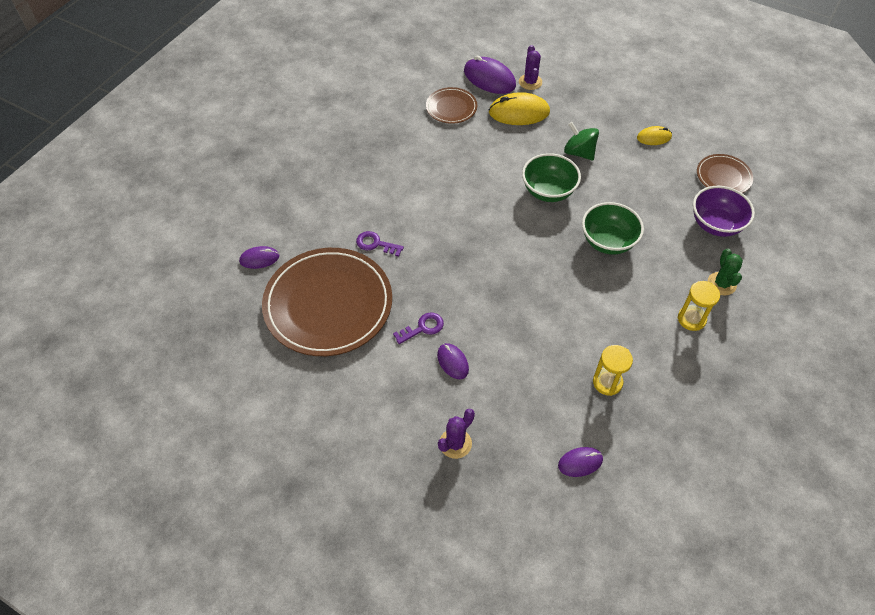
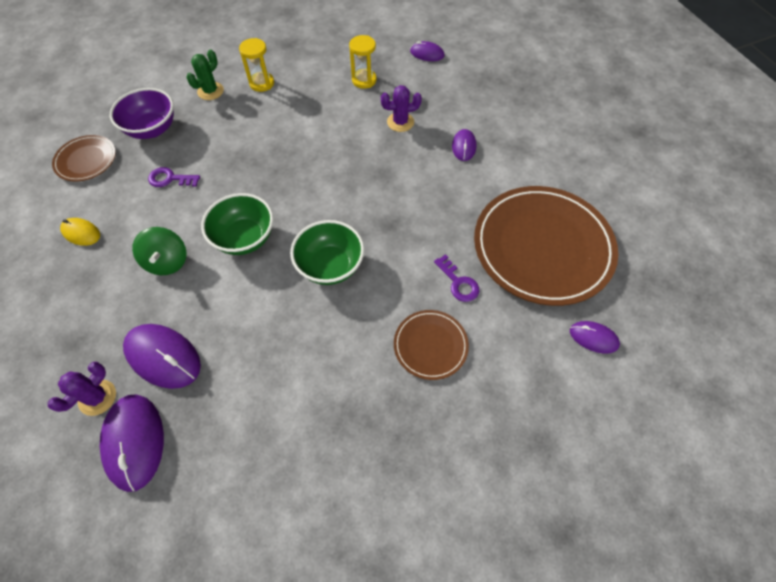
camera: 145 degrees left, 5 degrees up
(423, 328) = (469, 182): purple key -> purple key (170, 179)
(451, 107) = (228, 421): brown plate -> brown plate (430, 345)
(455, 443) = (501, 100): purple cactus -> purple cactus (400, 122)
(519, 112) = (163, 357): yellow mouse -> purple mouse
(608, 241) = (250, 164): green bowl -> green bowl (330, 266)

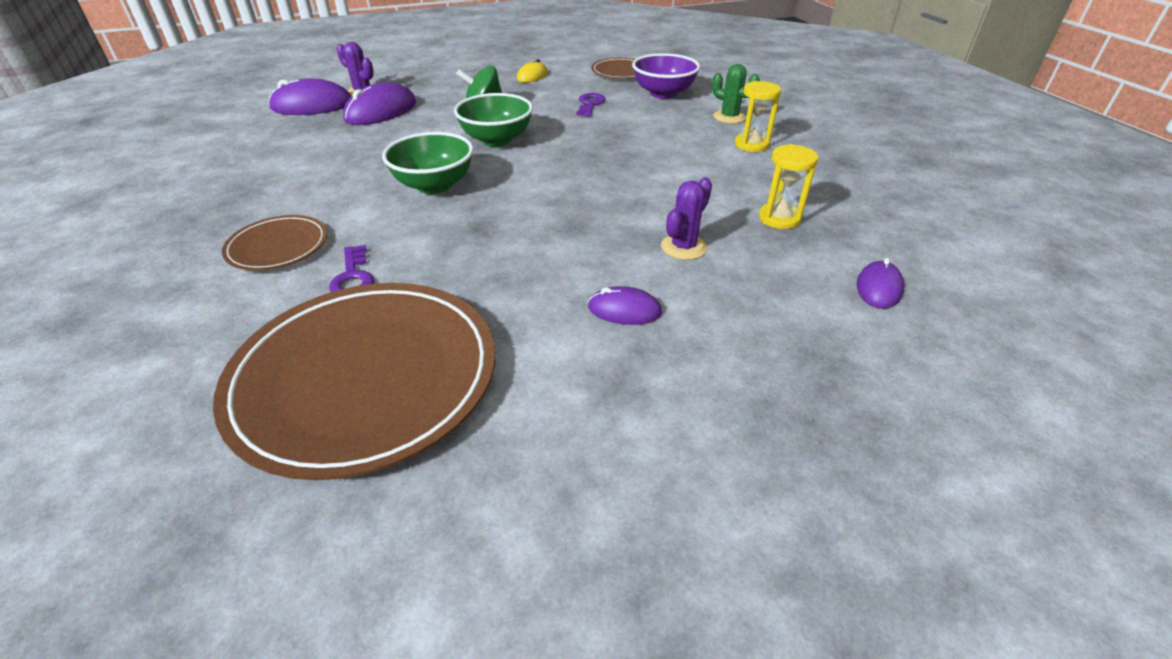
camera: 95 degrees right, 20 degrees down
(400, 122) = (683, 247): purple cactus -> purple cactus turned 45 degrees clockwise
(458, 282) = (353, 277): purple key -> purple key turned 75 degrees counterclockwise
(593, 338) = (153, 412): purple mouse -> none

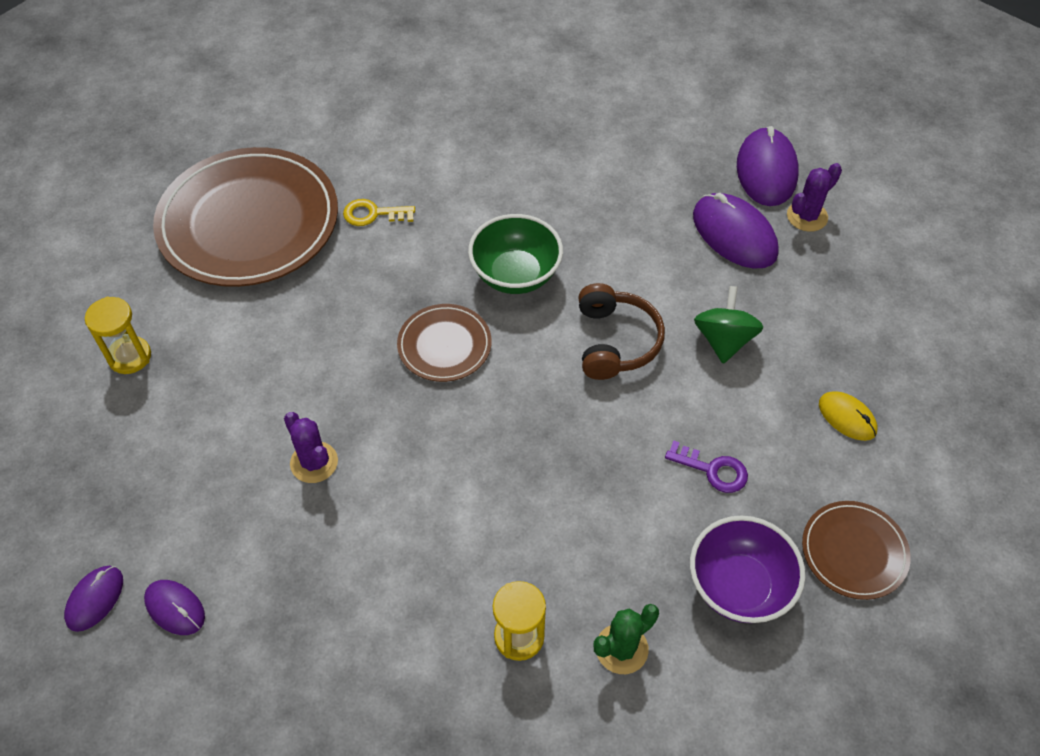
camera: 105 degrees right, 15 degrees up
(278, 246) = (440, 166): brown plate -> brown plate (444, 345)
(353, 277) = (373, 214): purple key -> yellow key
(496, 140) = (615, 341): green bowl -> brown headphones
(624, 310) = (246, 386): purple mouse -> purple mouse (95, 599)
(779, 218) = (327, 578): yellow hourglass -> yellow hourglass (130, 357)

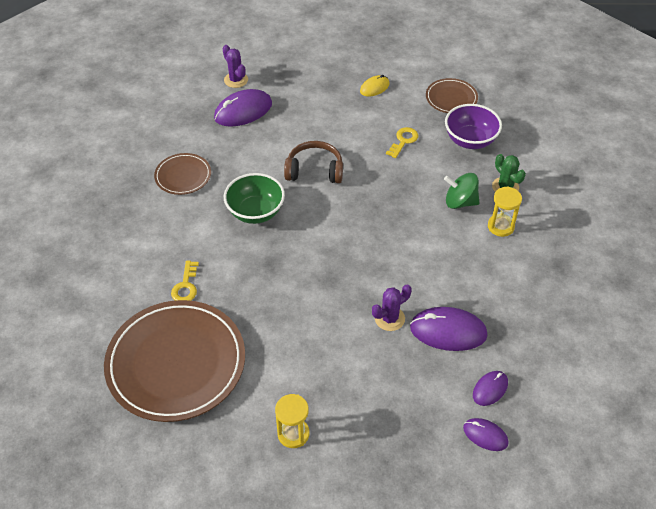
camera: 85 degrees left, 5 degrees down
(444, 345) = (307, 250): brown plate -> brown plate (183, 176)
(713, 470) = (403, 141): purple key -> yellow key
(724, 340) = (319, 125): green spinning top -> green spinning top (460, 202)
(766, 170) = (196, 90): purple mouse -> purple mouse (448, 331)

